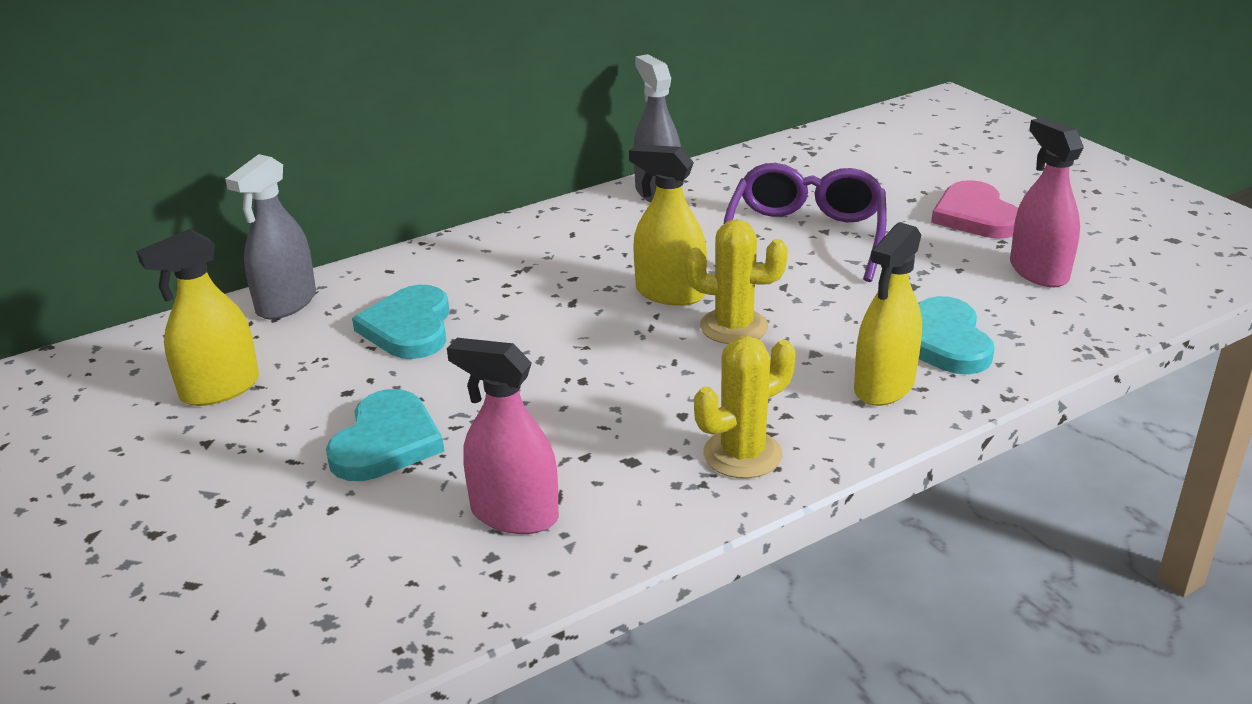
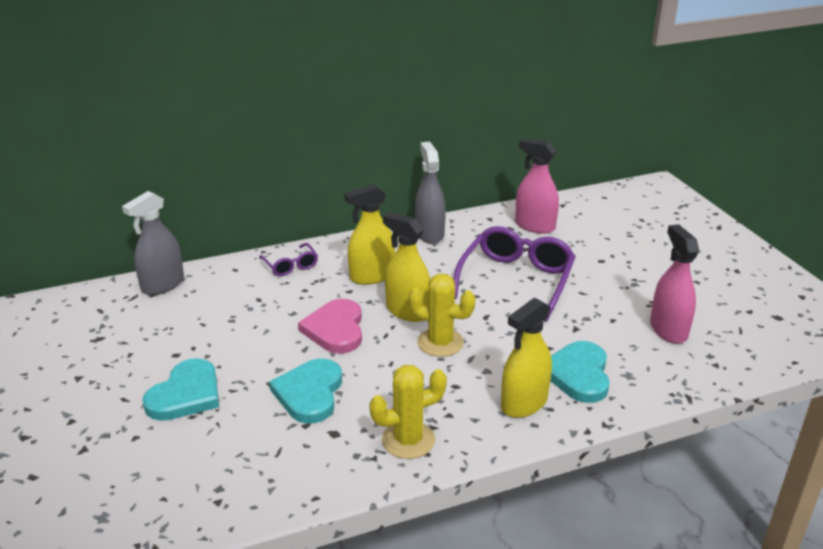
camera: 10 degrees right, 0 degrees up
(220, 389) = (100, 341): yellow spray bottle -> yellow spray bottle (372, 276)
(409, 327) = (231, 313): turquoise heart -> turquoise heart (309, 393)
(471, 256) = (290, 265): none -> purple glasses
(514, 514) = (245, 460): pink spray bottle -> pink spray bottle (535, 226)
(975, 216) = (641, 279): pink heart -> pink heart (335, 329)

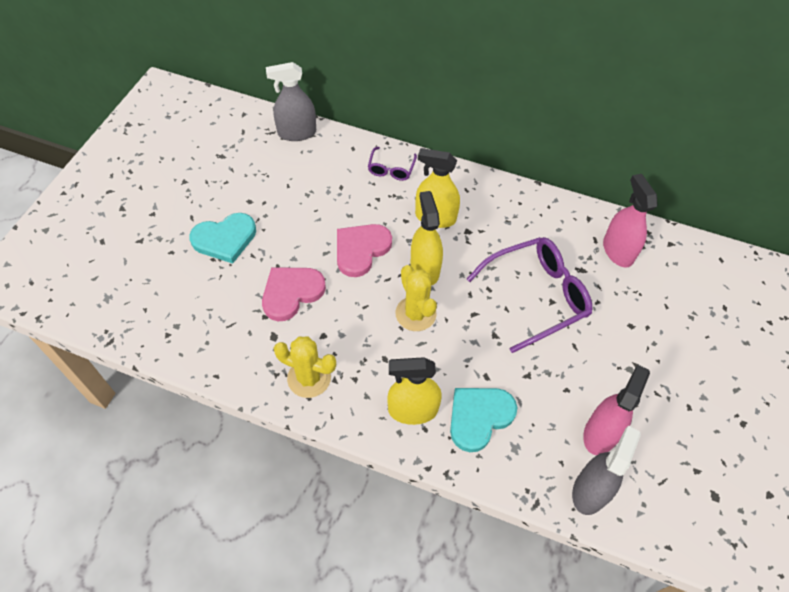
camera: 40 degrees right, 25 degrees up
(309, 393) = (291, 293): turquoise heart -> pink heart
(429, 233) = (522, 203): grey spray bottle -> grey spray bottle (590, 490)

